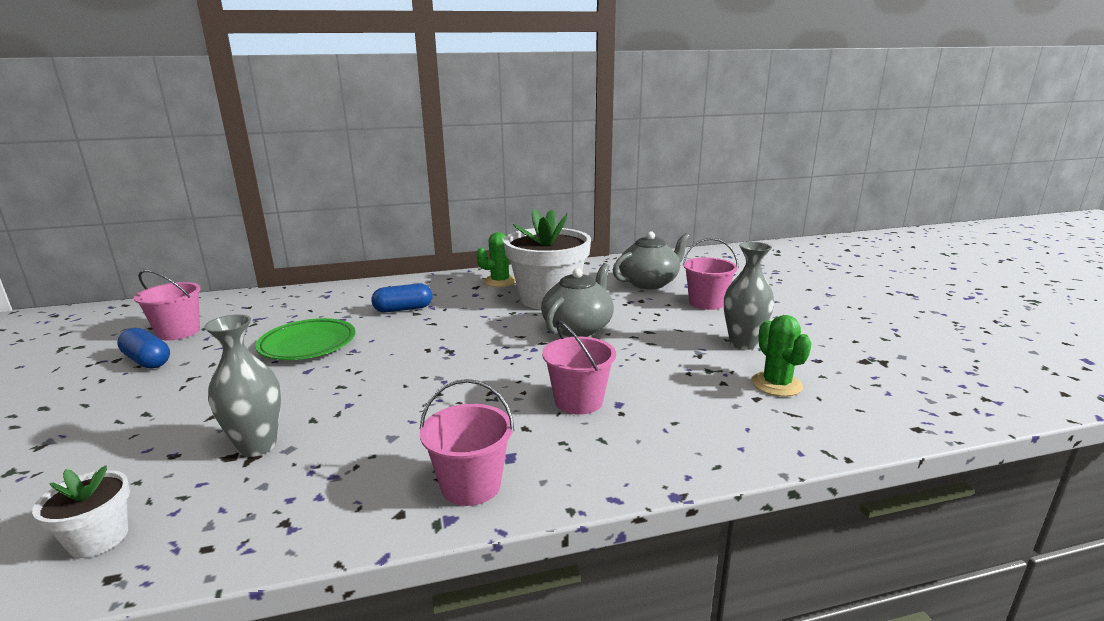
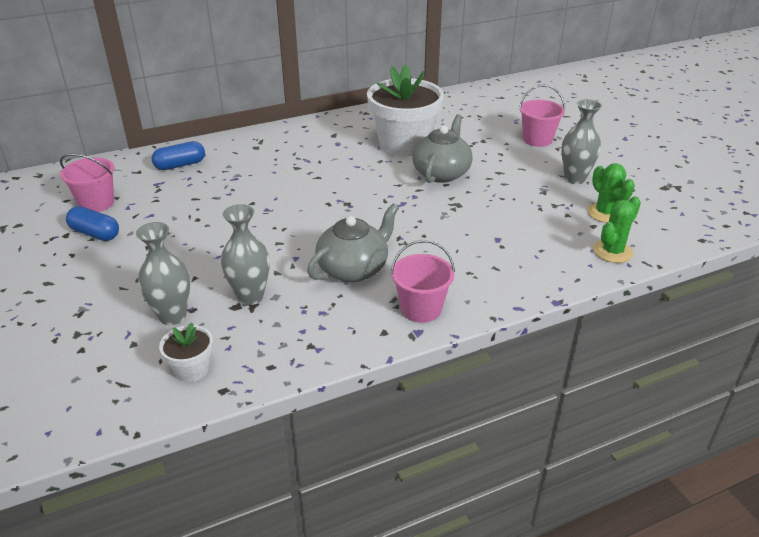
camera: 10 degrees left, 15 degrees up
(142, 461) = (172, 316): none -> grey vase
(308, 344) = (223, 207): green plate -> none
(403, 309) = (283, 164): blue capsule -> blue capsule (180, 165)
(500, 281) = (352, 127): green cactus -> green cactus (612, 251)
(578, 401) = (468, 239): pink bucket -> none
(649, 283) = (484, 120): grey teapot -> grey teapot (353, 269)

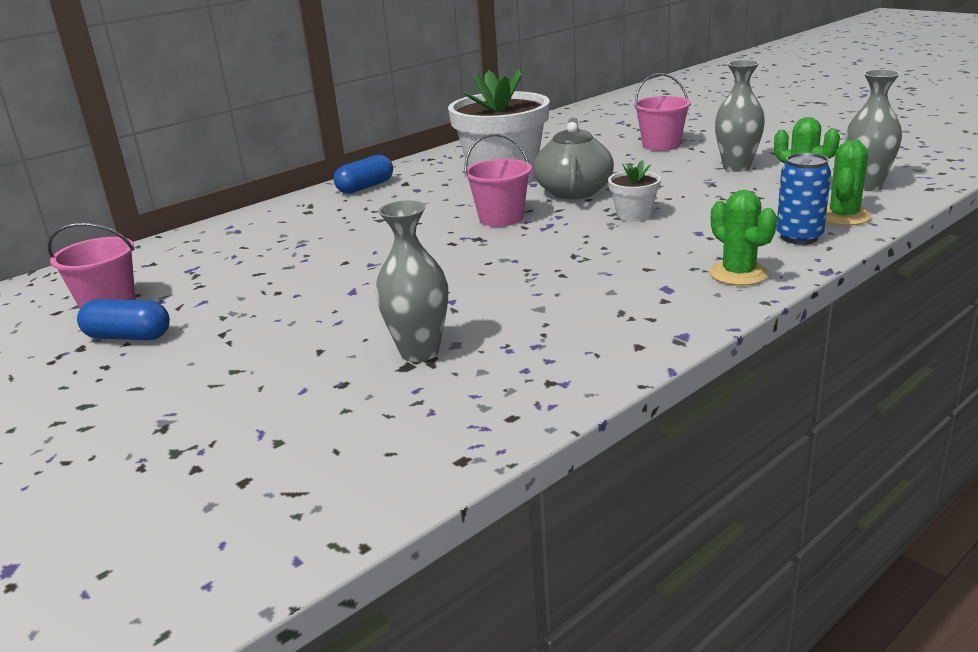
camera: 15 degrees left, 10 degrees down
(172, 316) = (317, 397): grey vase -> grey vase (866, 186)
(180, 165) = (211, 246): blue capsule -> blue capsule (365, 187)
(192, 369) = (394, 448): white flower pot -> white flower pot (634, 215)
(353, 269) = (541, 295): grey teapot -> none
(421, 309) = (666, 313): pink bucket -> pink bucket (501, 218)
(495, 287) = (738, 274): none -> green cactus
(564, 263) = (799, 237): none -> blue can

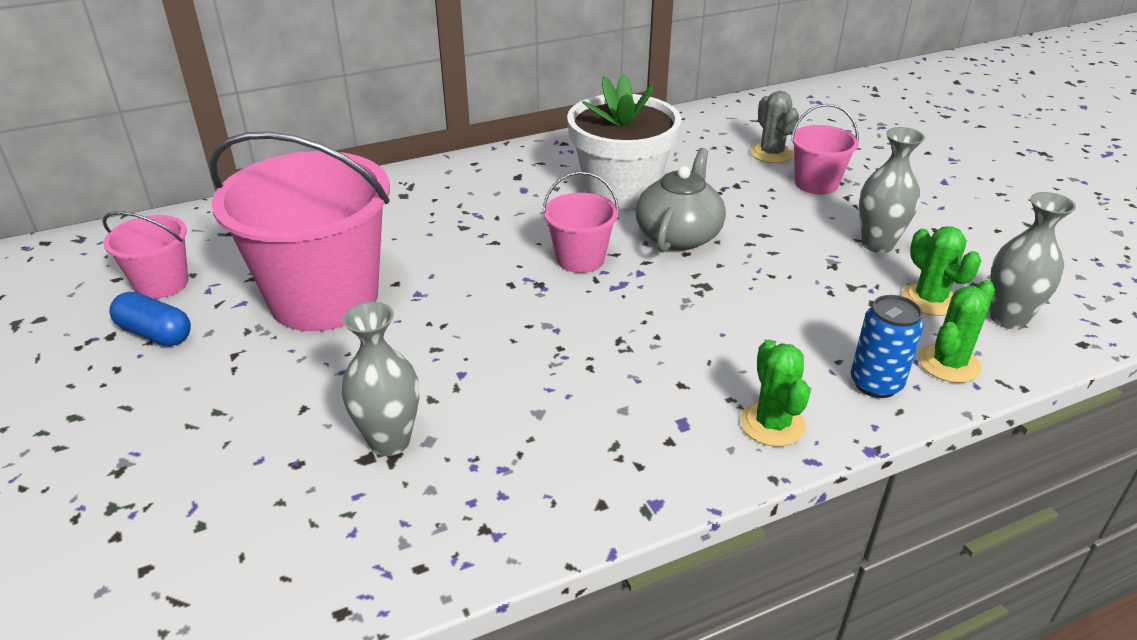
camera: 15 degrees right, 10 degrees up
(283, 283) = (324, 298): none -> pink bucket
(365, 187) = (476, 172): blue capsule -> none
(611, 135) = (771, 153): none -> grey cactus
(634, 215) = (718, 293): white flower pot -> none

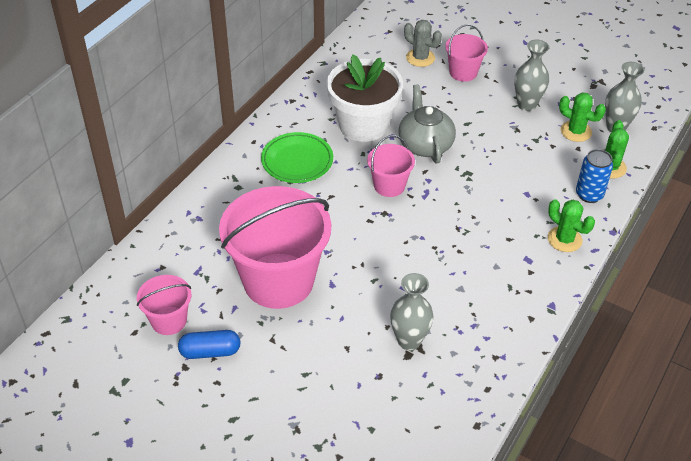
camera: 35 degrees left, 10 degrees up
(499, 196) = (297, 161): none -> green plate

